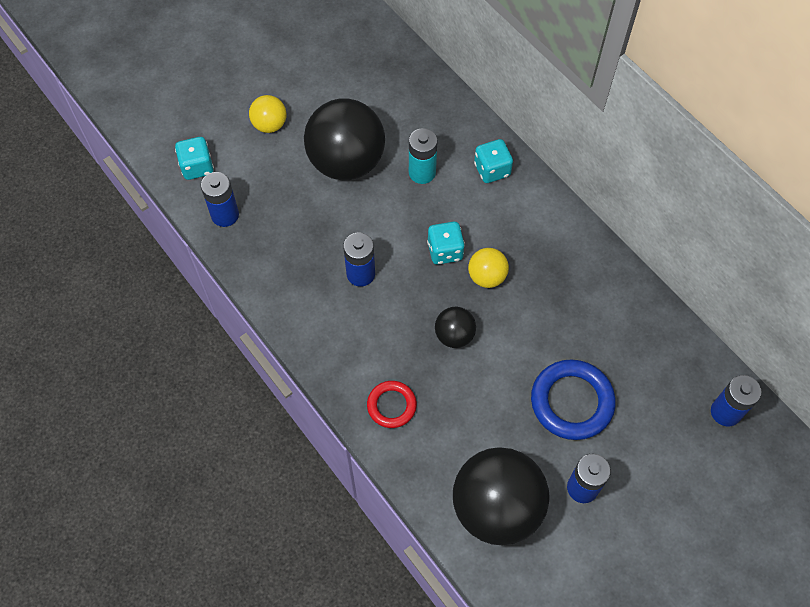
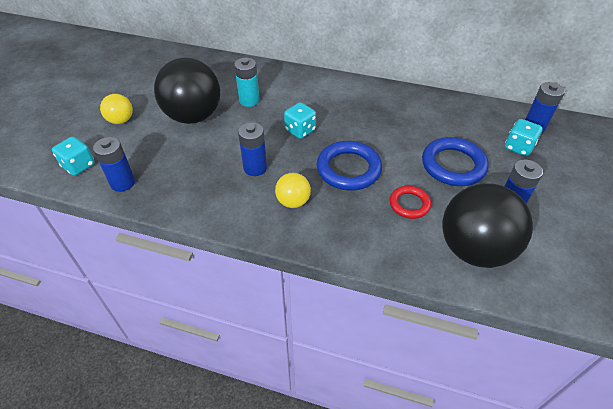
camera: 35 degrees left, 15 degrees down
(391, 405) = (346, 230): red ring -> red ring (409, 204)
(454, 335) = (348, 169): black ball -> blue ring
(487, 277) = (338, 130): yellow ball -> yellow ball (293, 202)
(492, 170) = (291, 82): turquoise dice -> turquoise dice (518, 147)

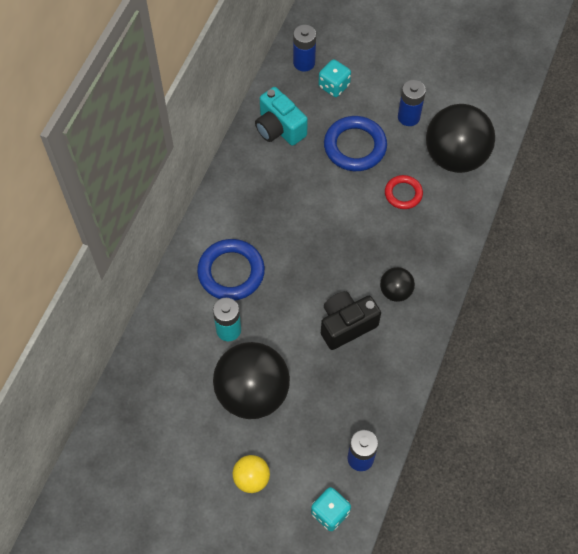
camera: 85 degrees left, 15 degrees up
(255, 168) = (346, 325): blue battery -> black camera
(293, 202) = (395, 291): yellow ball -> black ball
(300, 130) = (289, 277): turquoise dice -> none
(348, 169) = (354, 237): blue ring -> blue ring (231, 272)
(452, 115) = (279, 128): none -> turquoise camera

